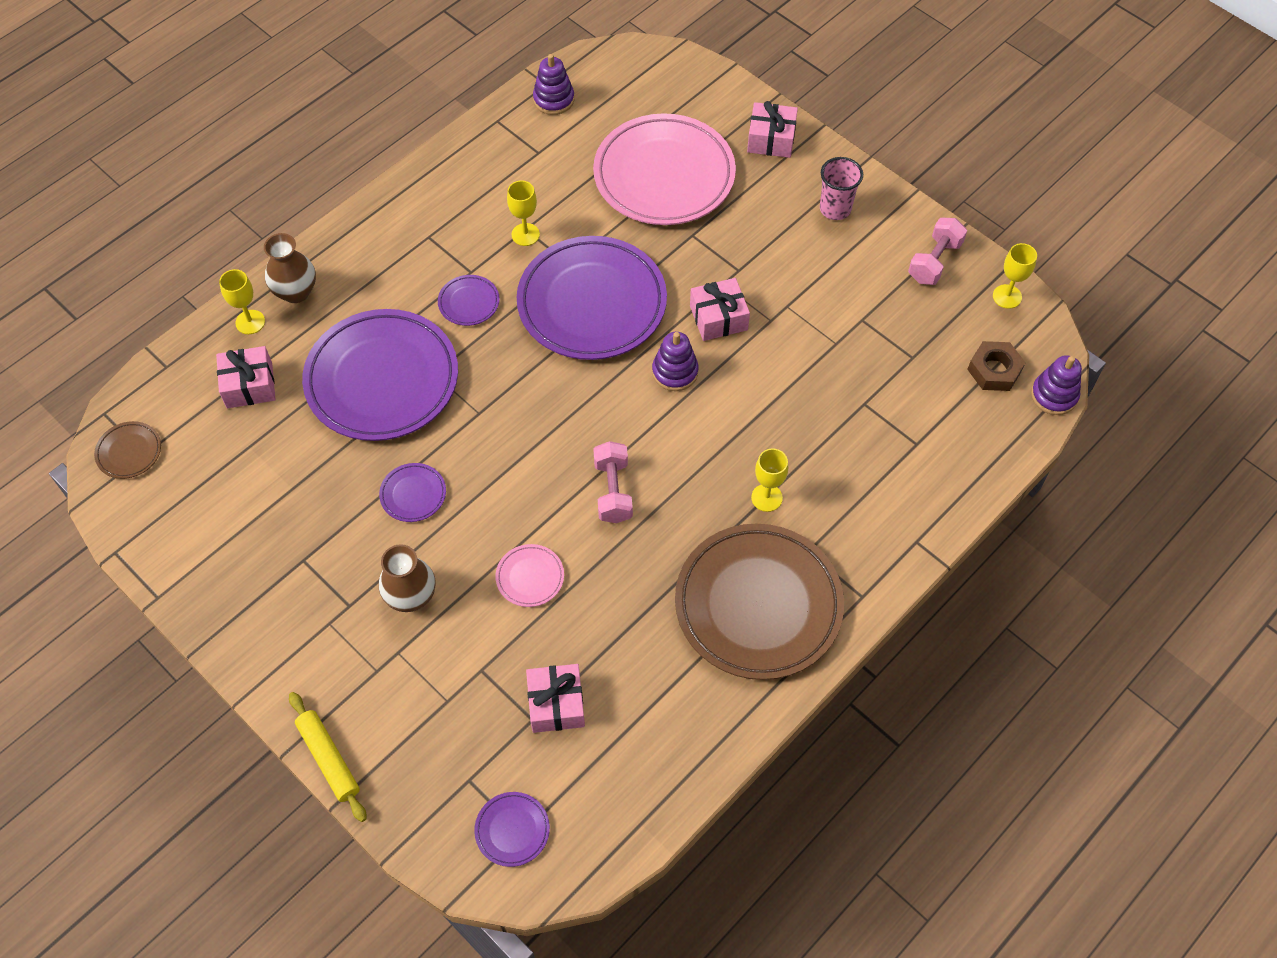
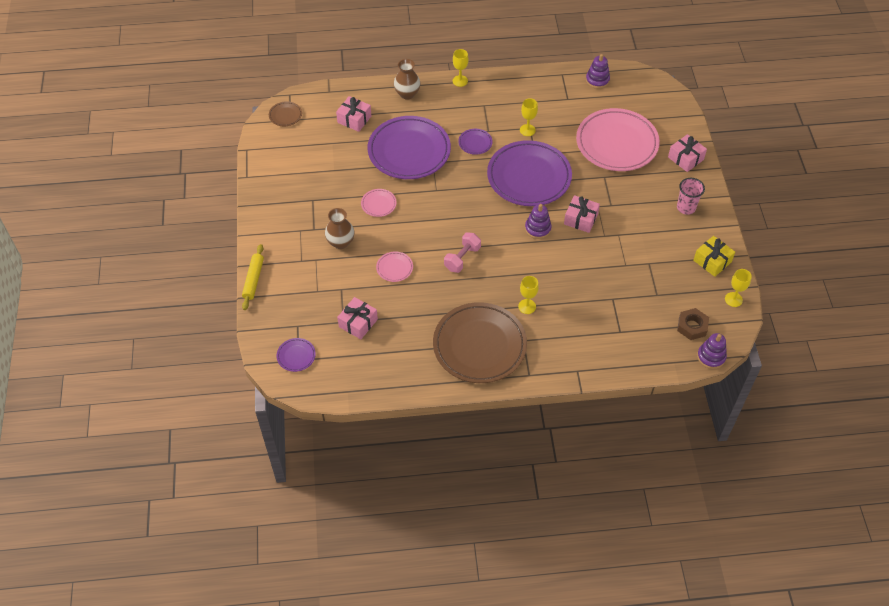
camera: 40 degrees right, 5 degrees down
(250, 322) = (377, 94): yellow goblet -> yellow goblet (460, 81)
(413, 494) = (378, 204): purple plate -> pink plate
(934, 261) = (712, 261): pink dumbbell -> yellow gift

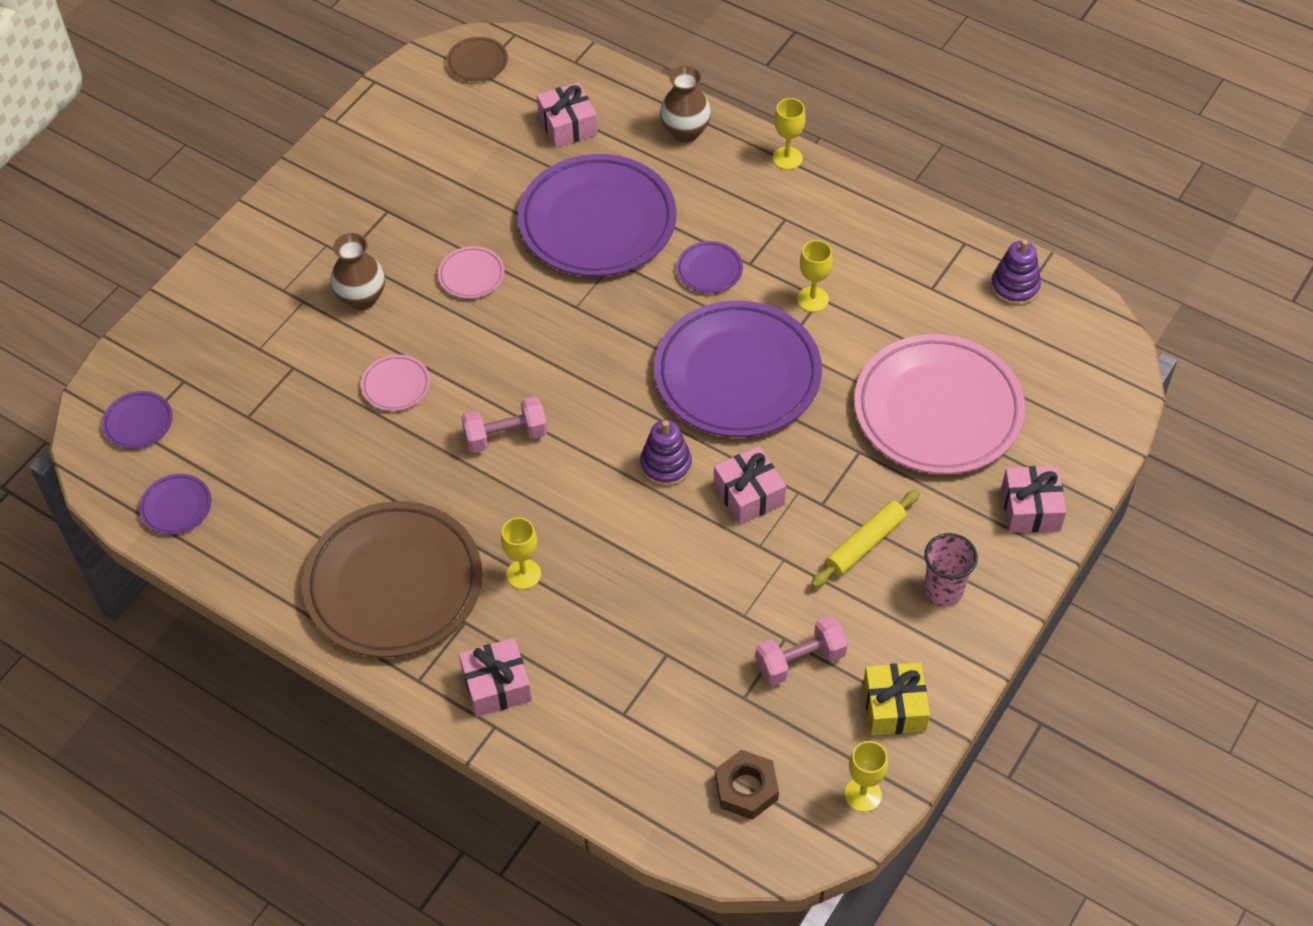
camera: 40 degrees right, 0 degrees up
(253, 280) = (195, 276): yellow rolling pin -> yellow rolling pin (865, 544)
(352, 378) = (176, 507): none -> purple plate
(358, 323) = (265, 432): pink gift -> pink gift (497, 685)
(663, 267) = (800, 660): none -> pink dumbbell
(711, 357) = (725, 859): purple stacking toy -> none

